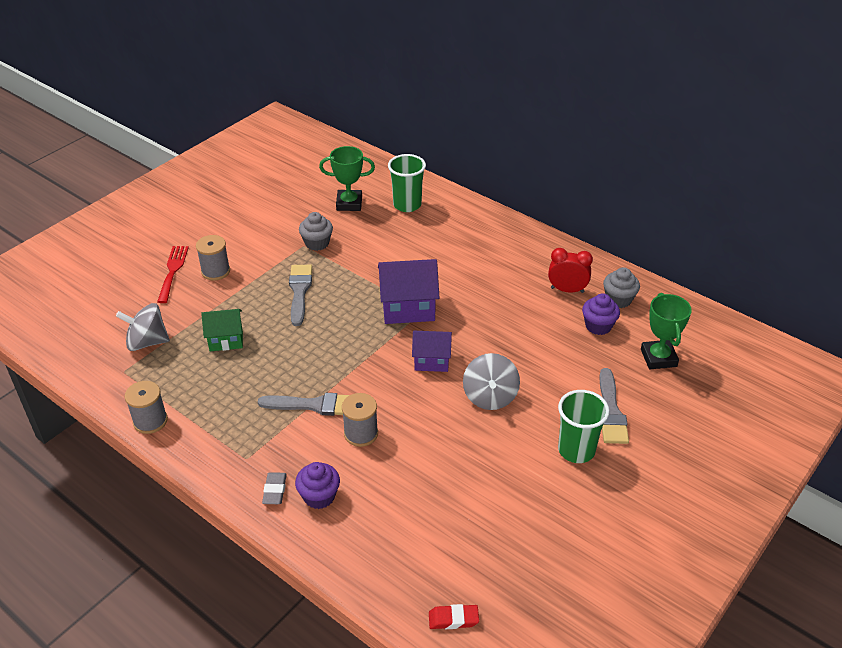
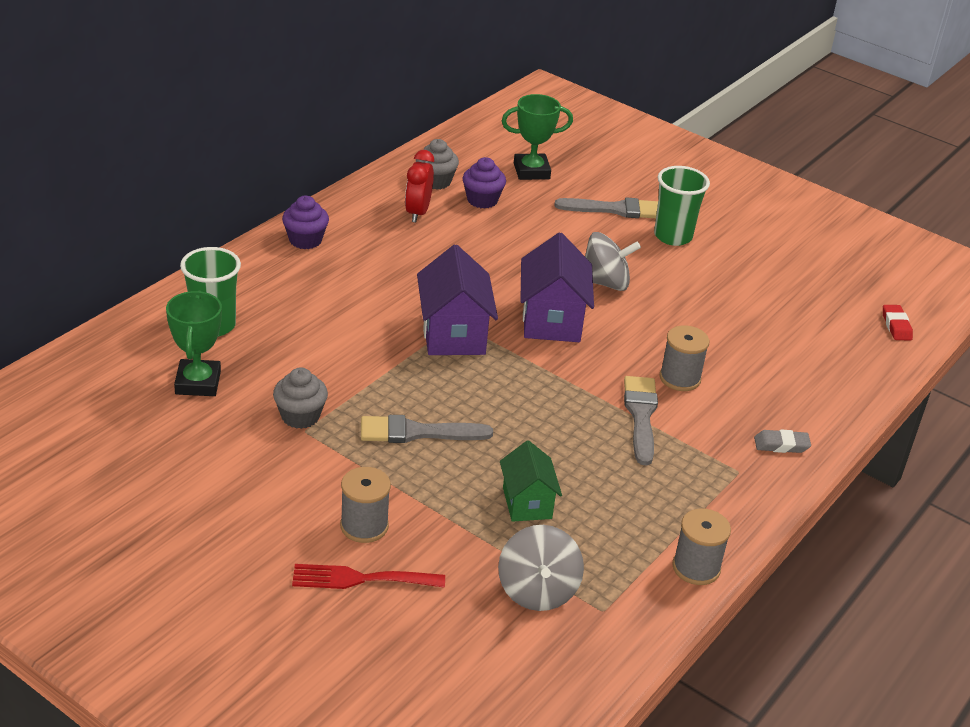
camera: 95 degrees left, 5 degrees down
(319, 496) = (779, 410): purple cupcake -> purple cupcake (305, 240)
(431, 361) = (551, 320): purple house -> purple house, size x1.58

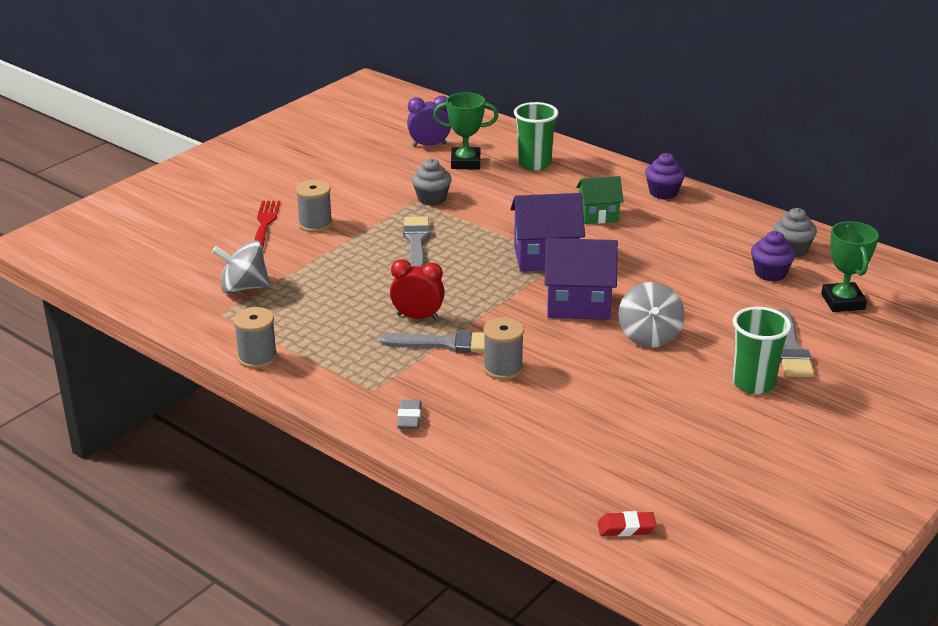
camera: 95 degrees right, 5 degrees down
(135, 414) = (429, 145): none -> purple clock
(417, 213) = (731, 241): red clock -> red clock (417, 317)
(527, 503) = (336, 286): green house -> green house (598, 216)

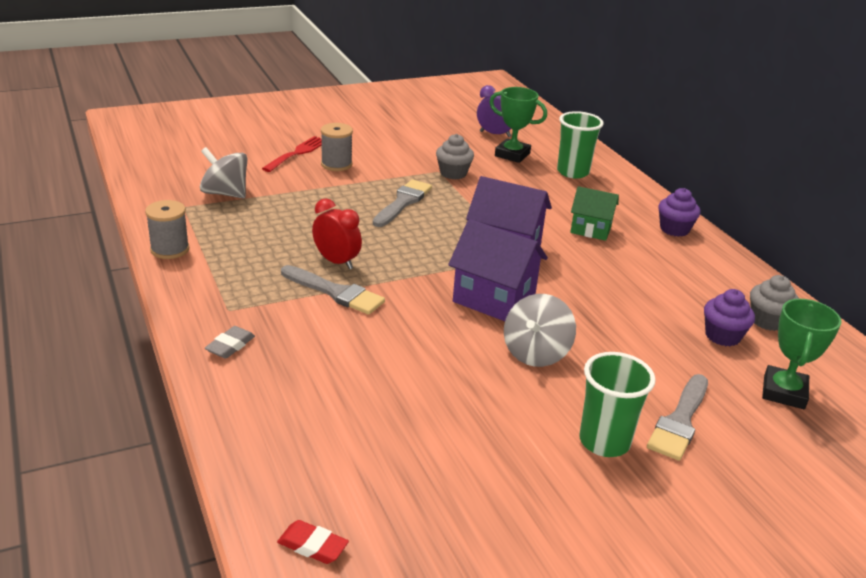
camera: 25 degrees right, 0 degrees up
(503, 368) = (362, 332): grey spool -> none

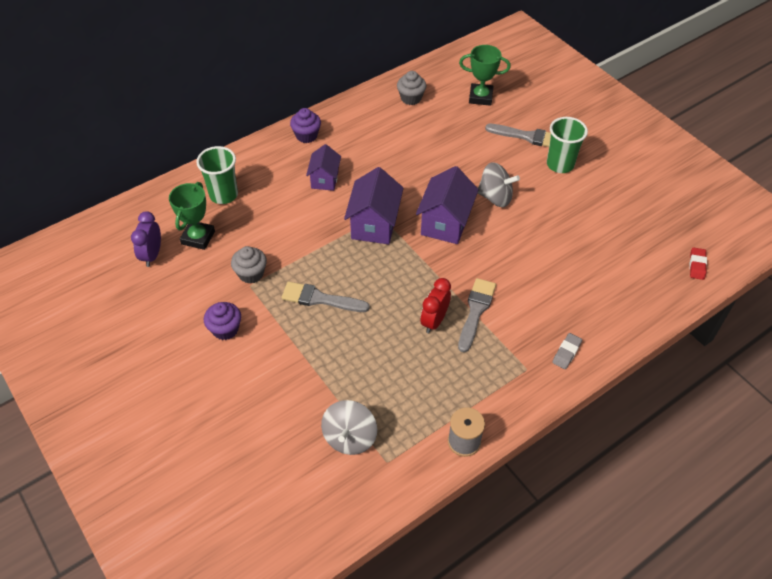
camera: 100 degrees left, 20 degrees up
(230, 346) = (566, 353): grey eraser -> grey eraser turned 75 degrees counterclockwise
(298, 153) = (241, 405): red fork -> none
(336, 164) = (258, 365): grey spool -> none
(590, 230) = (324, 179): green house -> purple house
(722, 336) = (436, 117): purple cupcake -> purple cupcake (225, 329)

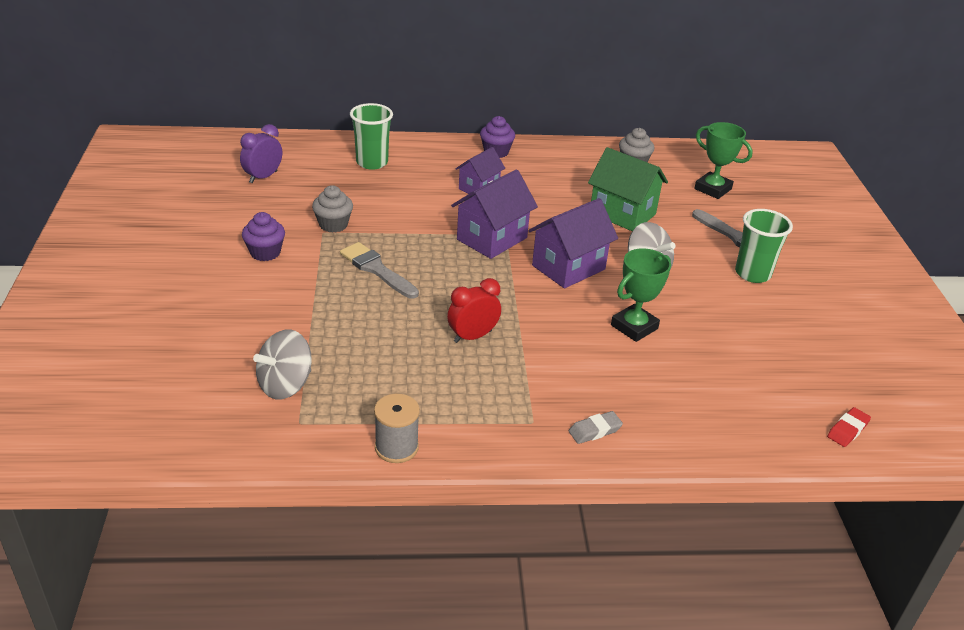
camera: 30 degrees right, 15 degrees down
(198, 237) = (315, 181): green trophy -> green trophy (634, 327)
(441, 153) = (622, 214): none -> green house
(476, 311) = (526, 349): grey brush -> none

